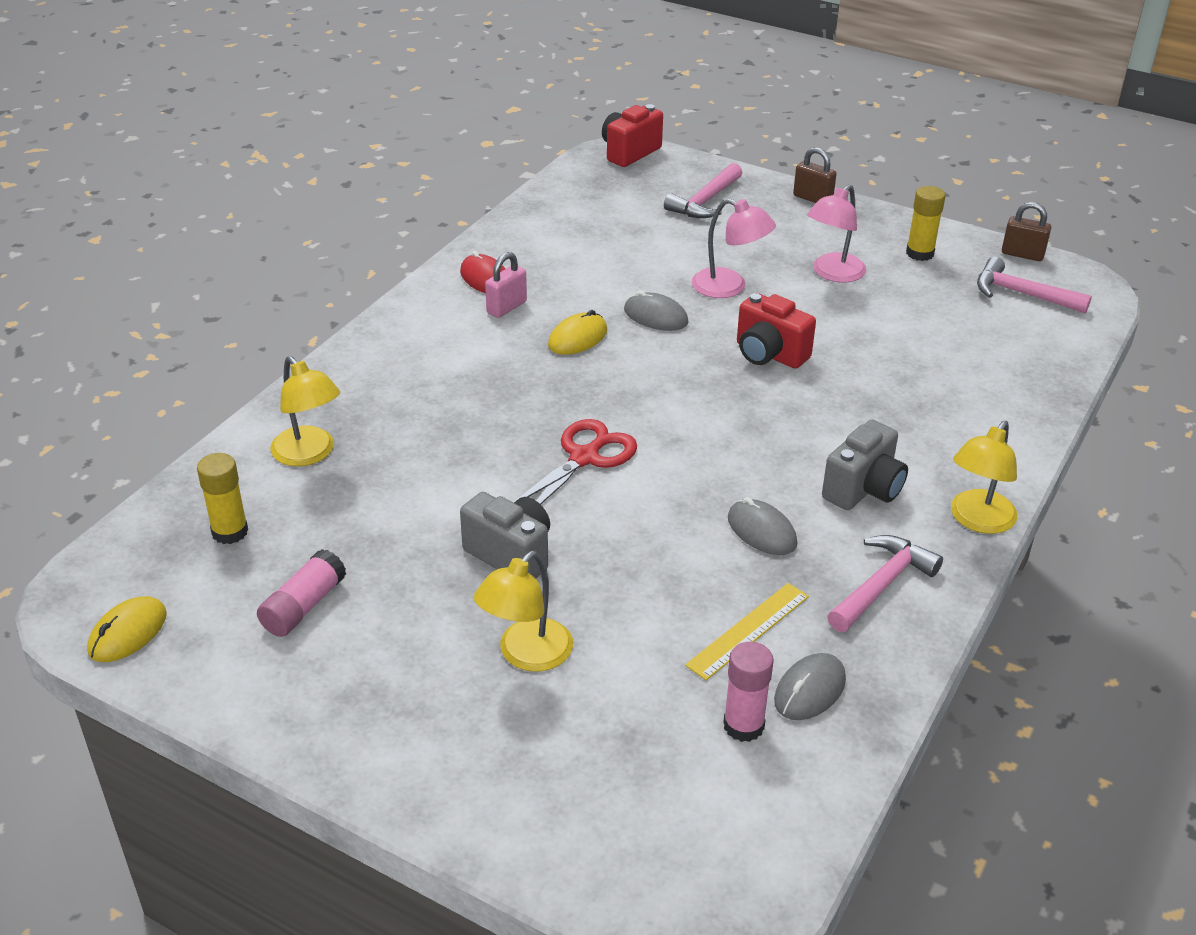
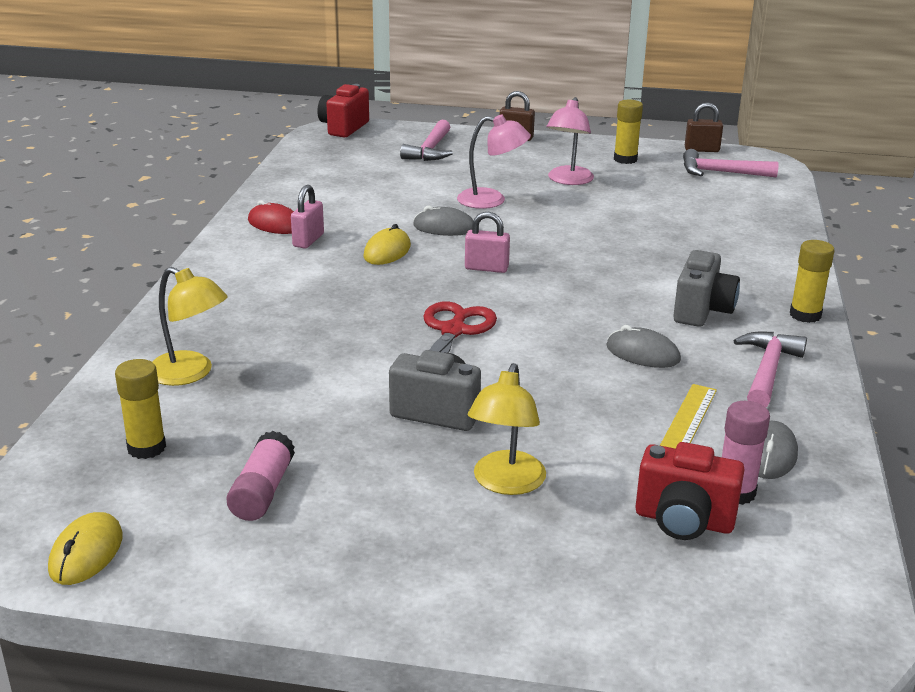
camera: 20 degrees left, 10 degrees down
(667, 382) = (486, 268): none -> pink padlock
(769, 354) = (557, 237): red camera -> red camera (684, 521)
(977, 520) = (805, 315): yellow lamp -> yellow glue stick

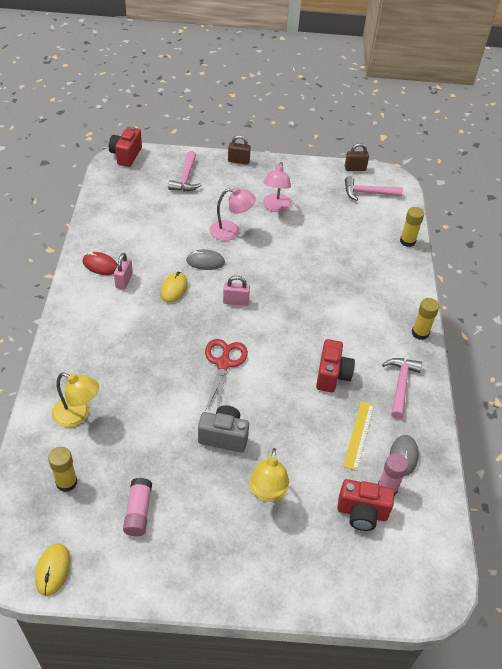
camera: 10 degrees left, 20 degrees up
(625, 159) = (309, 182): yellow glue stick -> yellow glue stick (407, 241)
(642, 353) = (332, 375): grey mouse -> red camera
(702, 311) = (363, 334): grey camera -> none

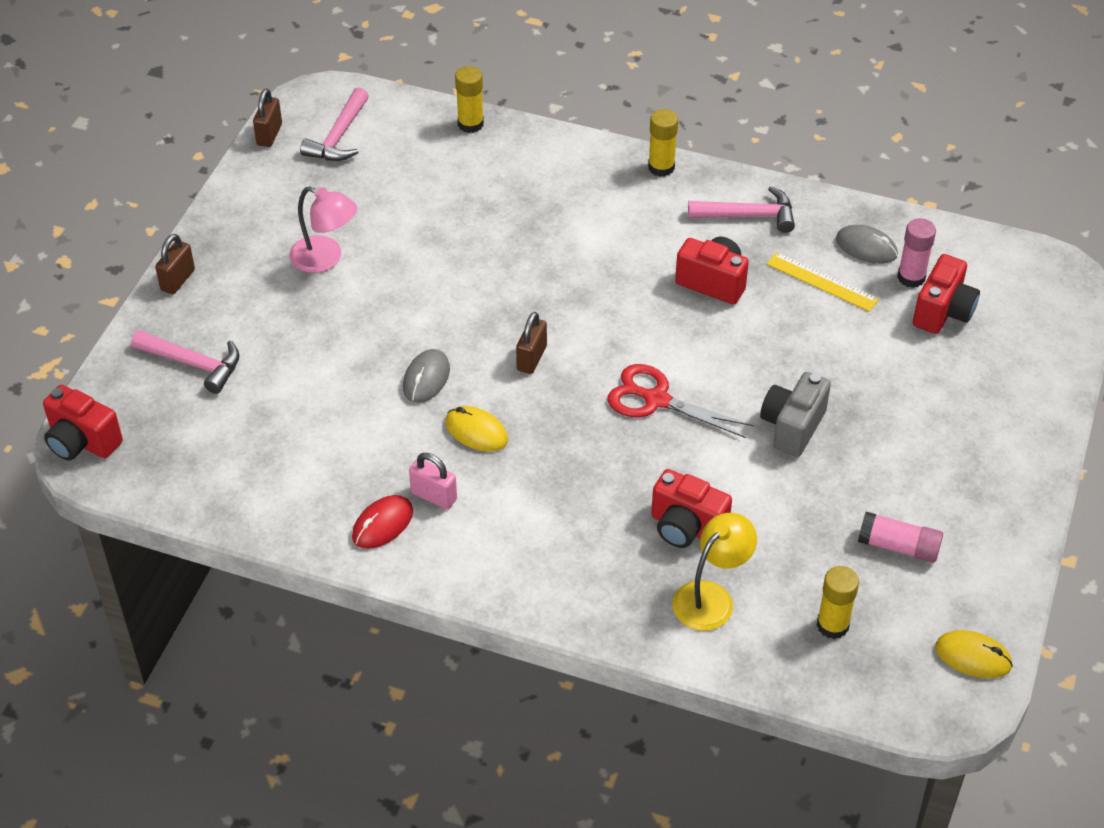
camera: 70 degrees left, 0 degrees up
(128, 394) = (686, 527): none -> red camera
(231, 231) = (364, 330): pink lamp -> none
(235, 301) = (531, 358): pink padlock -> brown padlock
(267, 492) = (894, 399): yellow lamp -> none
(400, 385) = (749, 215): pink hammer -> pink hammer turned 150 degrees clockwise

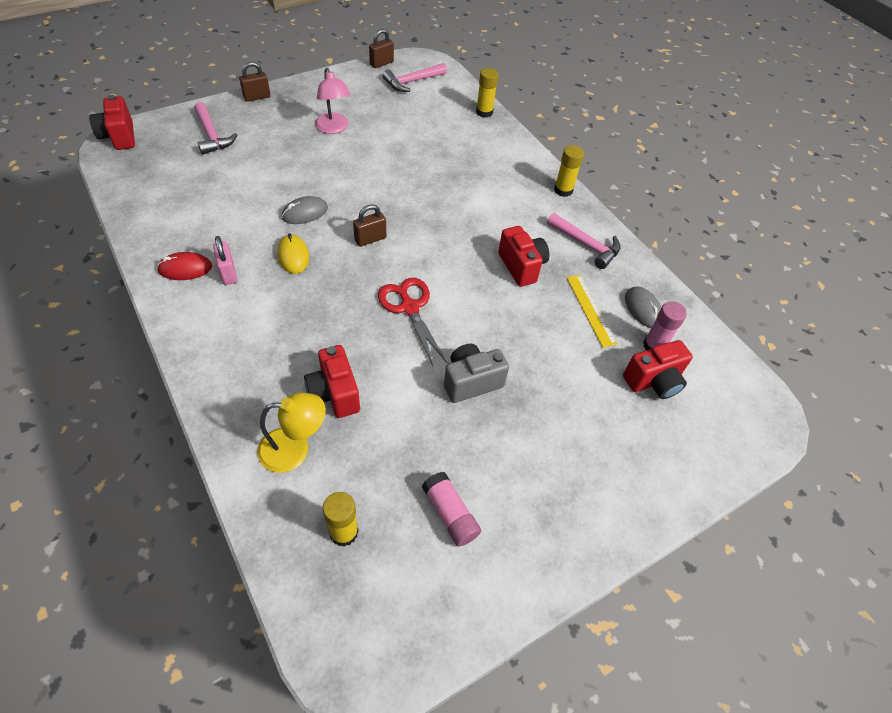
camera: 35 degrees right, 5 degrees up
(973, 656) = (410, 642): yellow mouse -> none

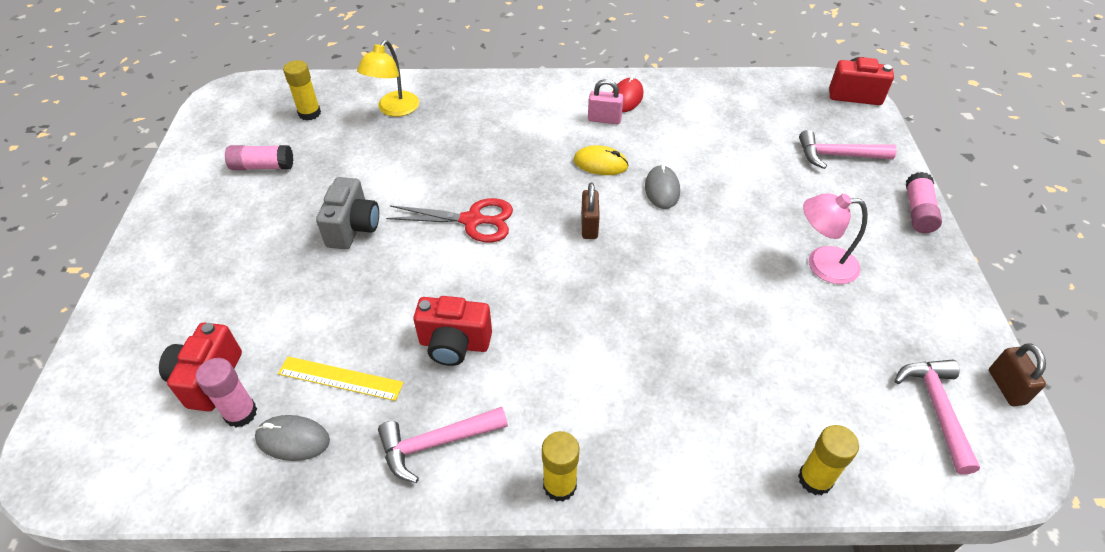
camera: 125 degrees right, 5 degrees down
(257, 97) = (918, 211): brown padlock -> pink glue stick
(334, 393) = (422, 142): red camera -> none

